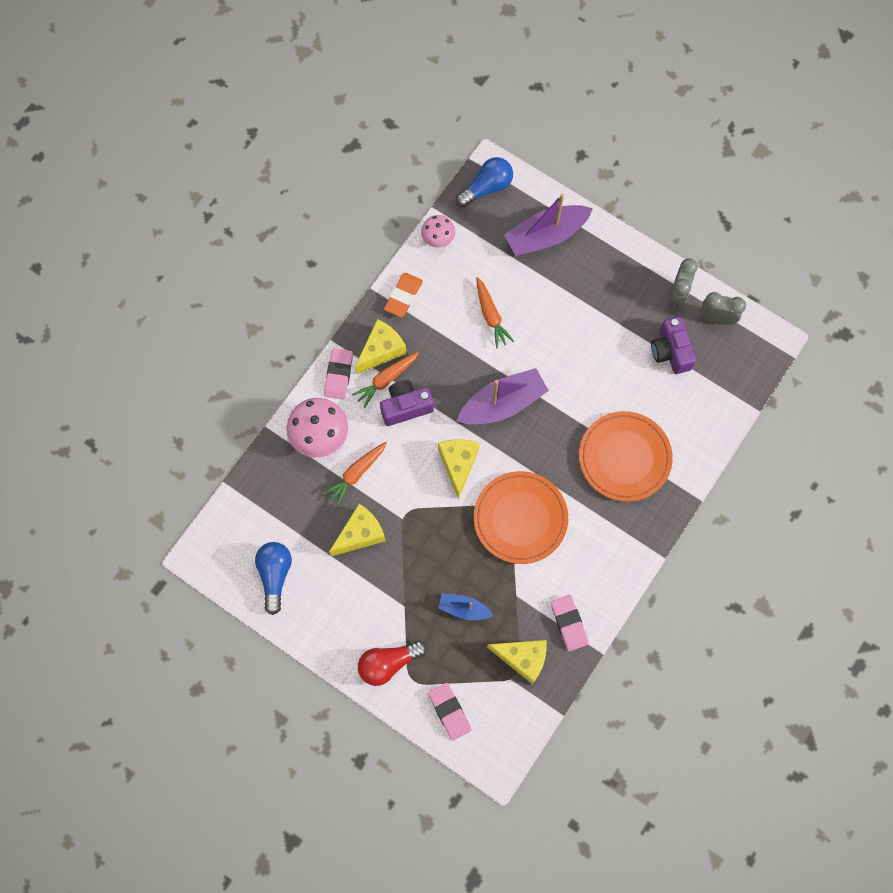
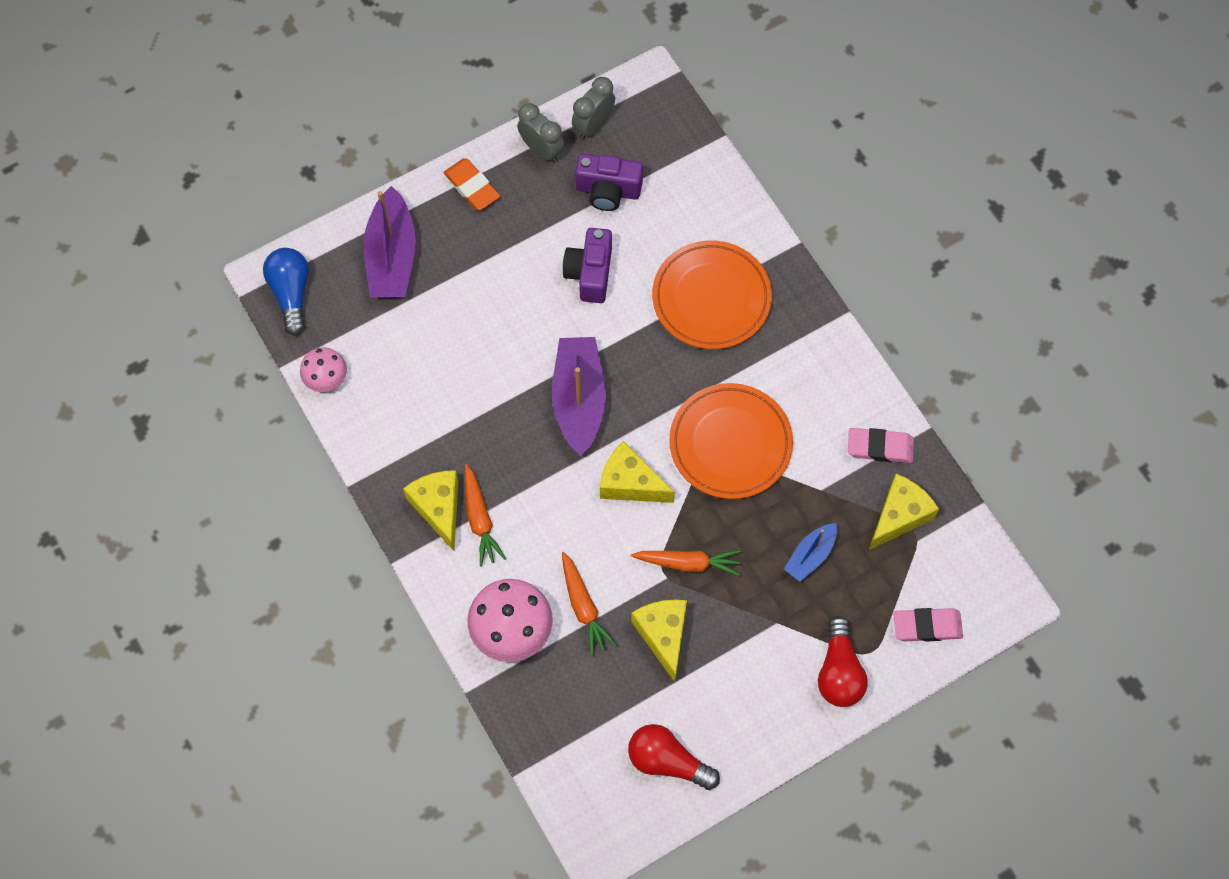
camera: 65 degrees left, 5 degrees down
(275, 575) = (667, 761): blue light bulb -> red light bulb
(338, 375) = (444, 573): pink eraser -> none
(403, 296) = (381, 452): orange eraser -> orange eraser (472, 187)
(406, 407) = (526, 511): purple camera -> purple camera (590, 273)
(491, 316) = (460, 363): orange carrot -> orange carrot (688, 563)

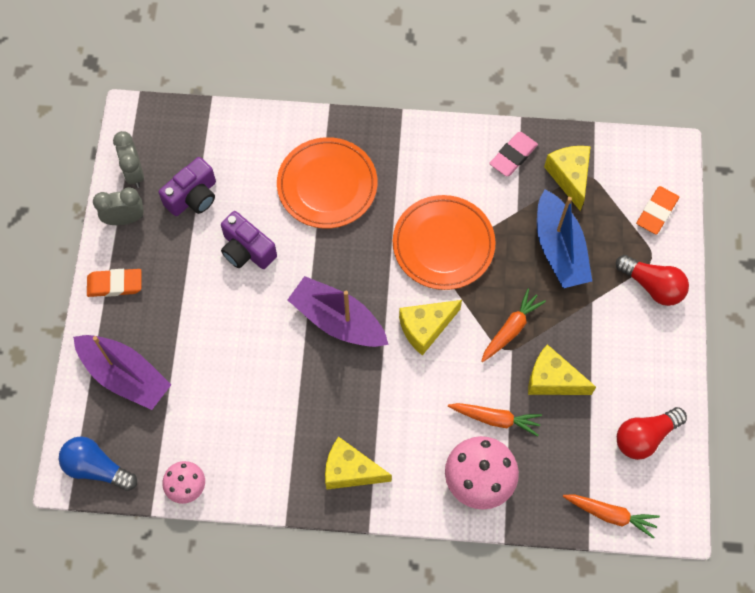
camera: 55 degrees left, 0 degrees up
(480, 519) = (379, 447): orange carrot -> orange carrot (610, 514)
(811, 555) = (559, 248): blue boat -> blue boat, size x1.83
(927, 626) = (656, 212): pink eraser -> orange eraser

